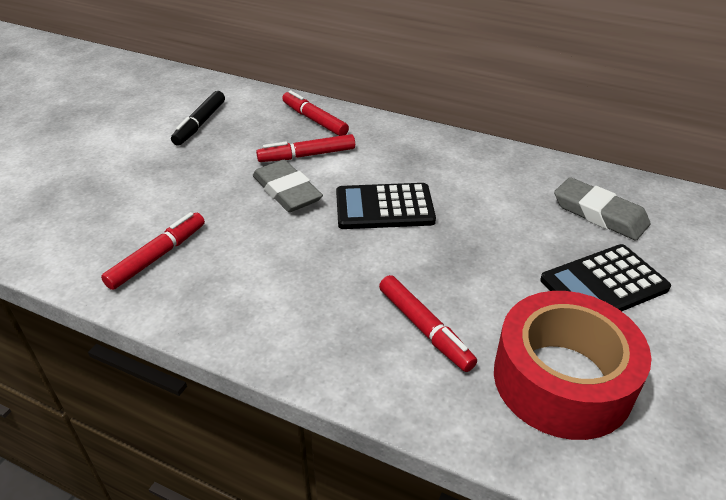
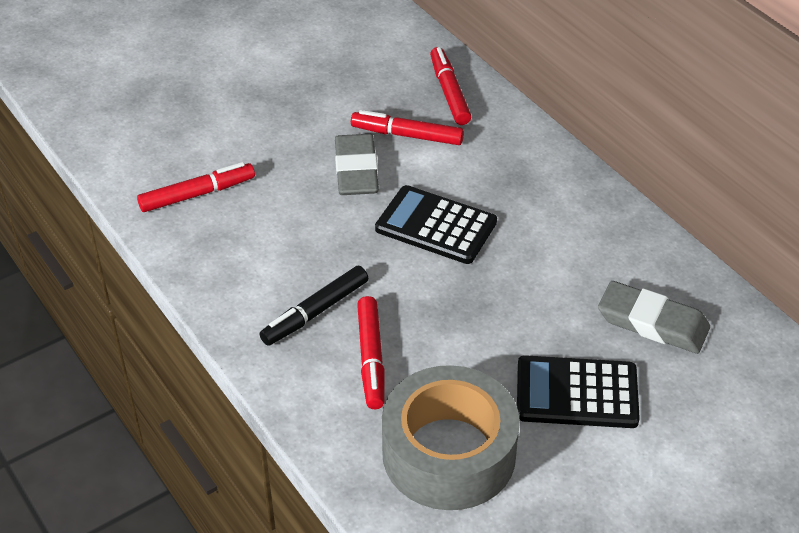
camera: 30 degrees right, 5 degrees up
(200, 124) = (328, 55): black marker -> black marker (315, 312)
(562, 379) = (449, 453): red tape -> grey tape
(599, 214) = (652, 323): grey eraser -> grey eraser turned 45 degrees counterclockwise

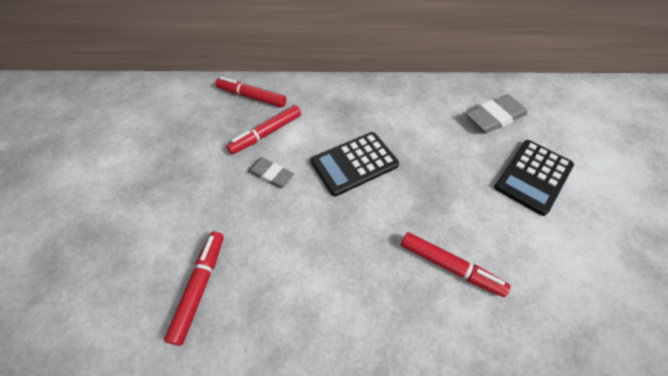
camera: 55 degrees left, 10 degrees up
(315, 312) = (384, 276): black marker -> none
(356, 170) = (271, 175): grey eraser -> grey eraser, size x0.64
(449, 453) = (560, 270): grey tape -> none

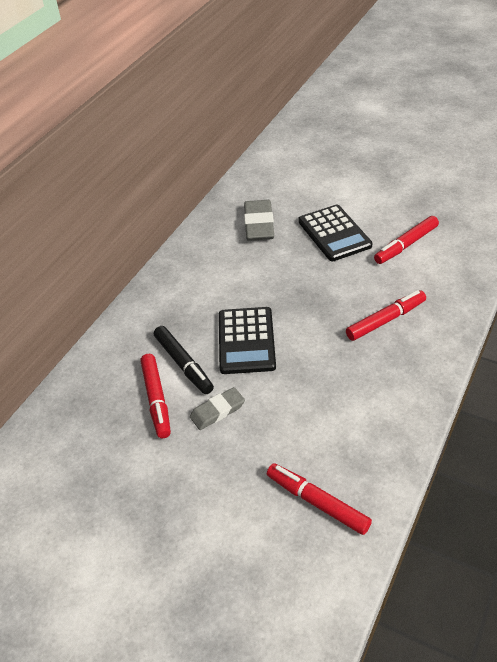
camera: 60 degrees left, 10 degrees down
(251, 97) = (86, 398): red marker -> red marker (406, 245)
(308, 135) = (184, 364): none -> black marker

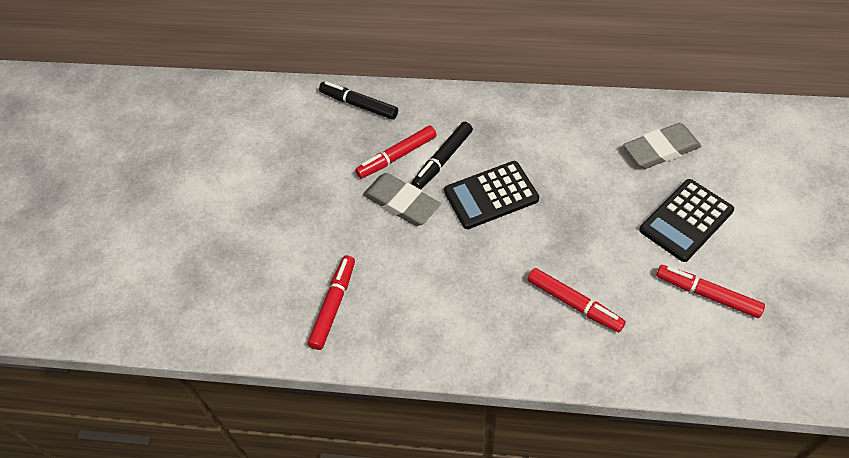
camera: 70 degrees right, 10 degrees up
(64, 415) = (359, 105): none -> black marker
(217, 411) = (401, 203): grey eraser -> grey eraser, size x1.57

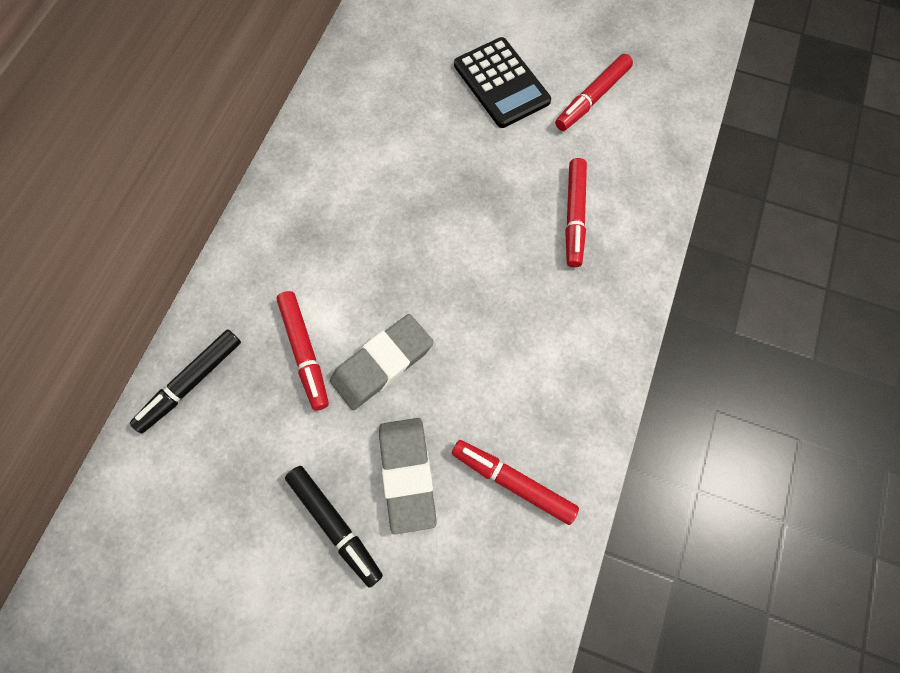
camera: 80 degrees left, 15 degrees up
(443, 160) = (332, 297): black marker -> black marker (335, 524)
(491, 195) = (406, 257): black calculator -> none
(574, 303) = (574, 216): red marker -> red marker turned 135 degrees clockwise
(661, 150) = (403, 72): grey eraser -> grey eraser (407, 474)

